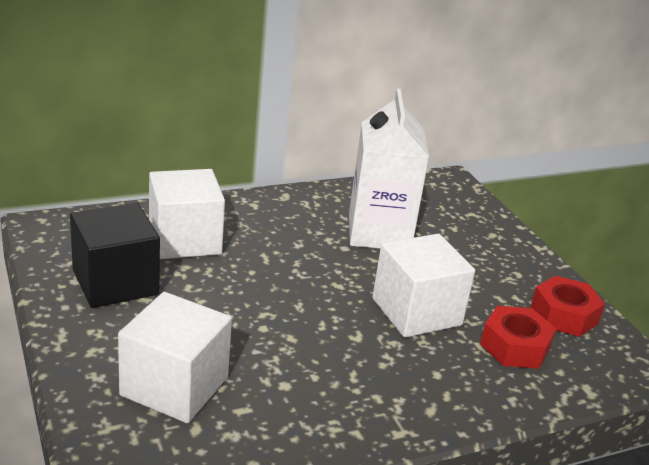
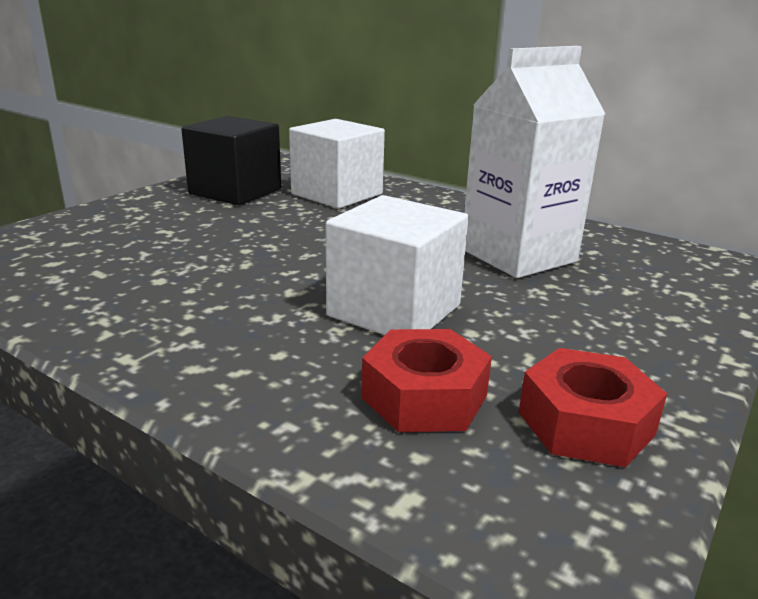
camera: 60 degrees right, 5 degrees down
(174, 386) = (109, 241): white cube -> none

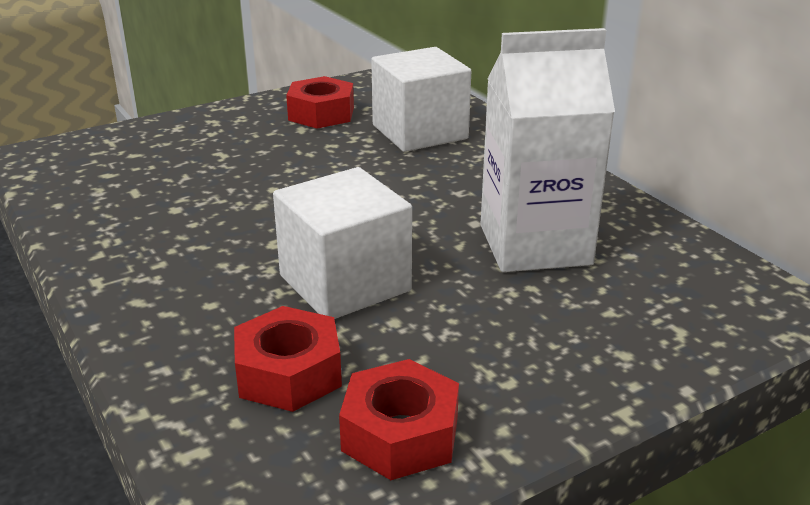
camera: 25 degrees right, 5 degrees up
(235, 191) = (321, 114): black cube -> red nut

